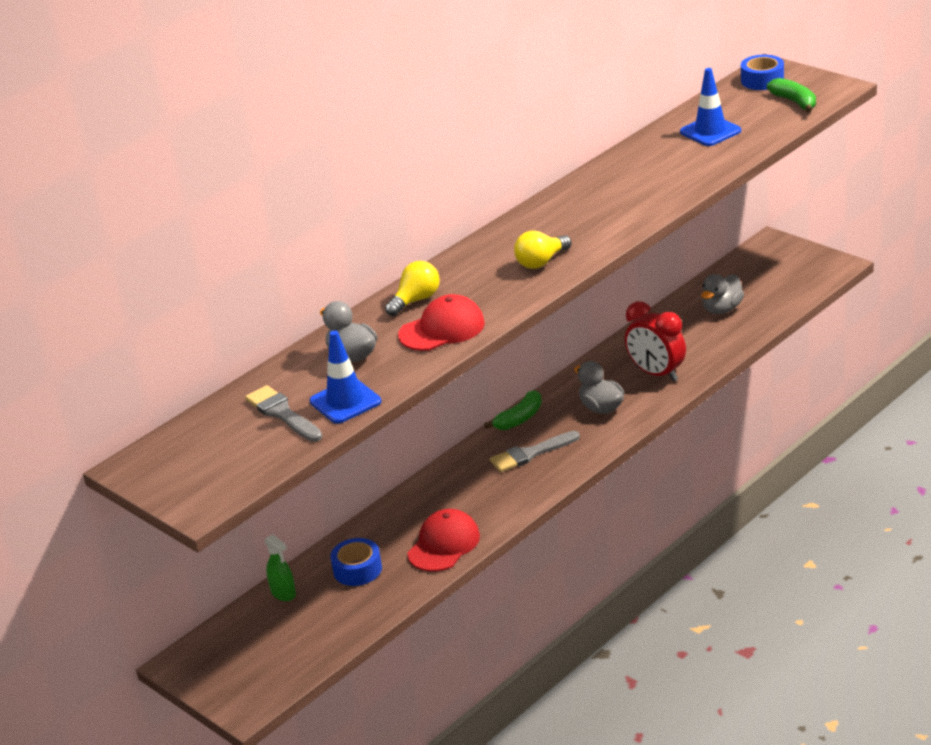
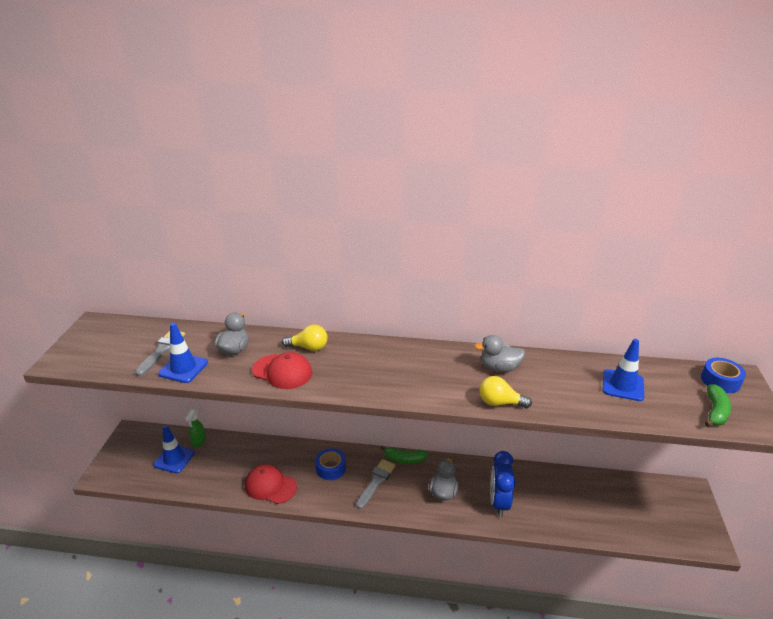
camera: 50 degrees right, 0 degrees up
(293, 625) = (174, 459): none -> blue traffic cone
(357, 569) = (231, 460): blue tape -> blue tape (331, 468)
(444, 544) = (270, 486): red cap -> red cap turned 150 degrees counterclockwise
(531, 453) = (376, 482): grey brush -> grey brush turned 90 degrees clockwise
(541, 262) = (388, 379): yellow light bulb -> yellow light bulb (500, 403)
(656, 373) = (499, 502): red clock -> blue clock
(722, 309) = (595, 502): grey duck -> grey duck (499, 368)

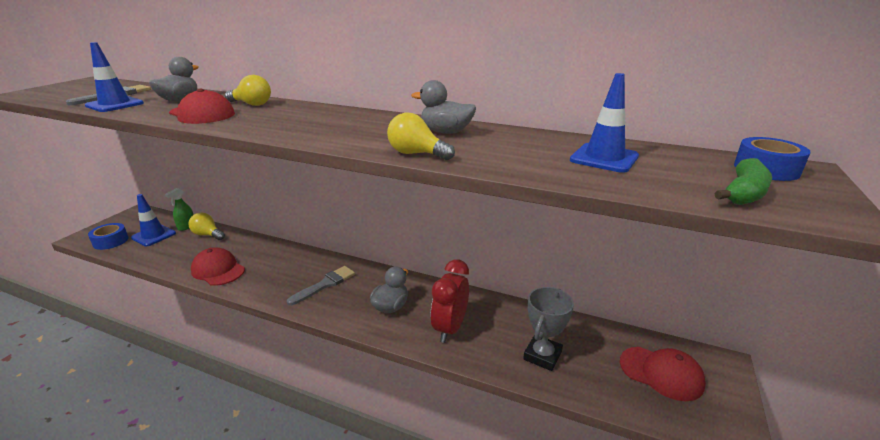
camera: 15 degrees right, 5 degrees down
(228, 447) = (208, 235): none -> yellow light bulb
(331, 468) = (288, 266): blue tape -> blue tape (110, 241)
(404, 459) = (369, 271): green banana -> none
(499, 502) = (450, 328): blue clock -> red clock
(574, 511) = (542, 356): none -> grey trophy
(656, 507) = (661, 373): none -> red cap

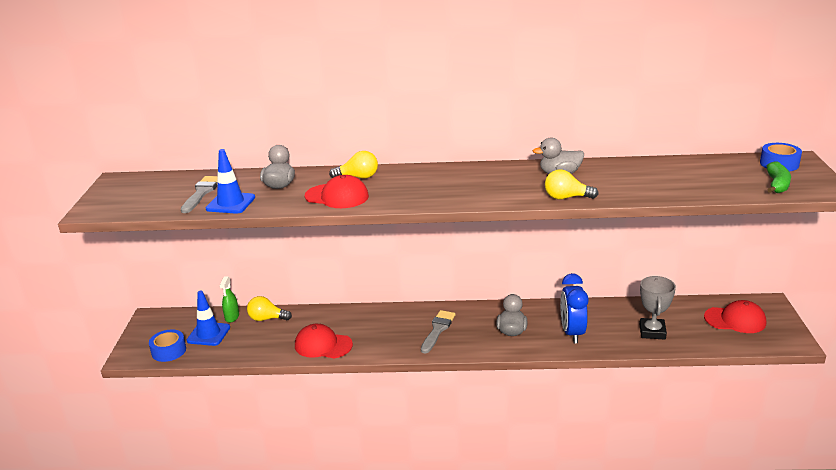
camera: 20 degrees left, 0 degrees up
(450, 328) = (572, 333): red clock -> blue clock
(604, 158) = (685, 175): blue traffic cone -> none

